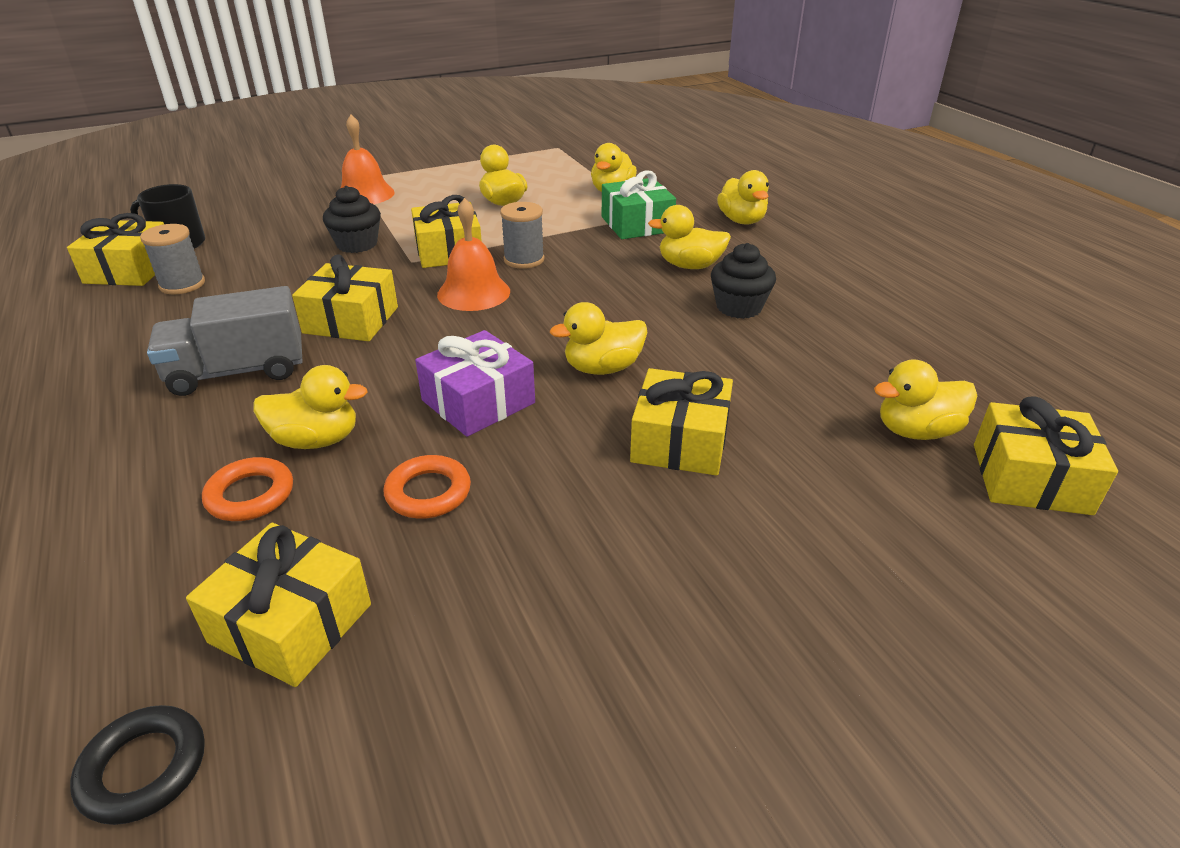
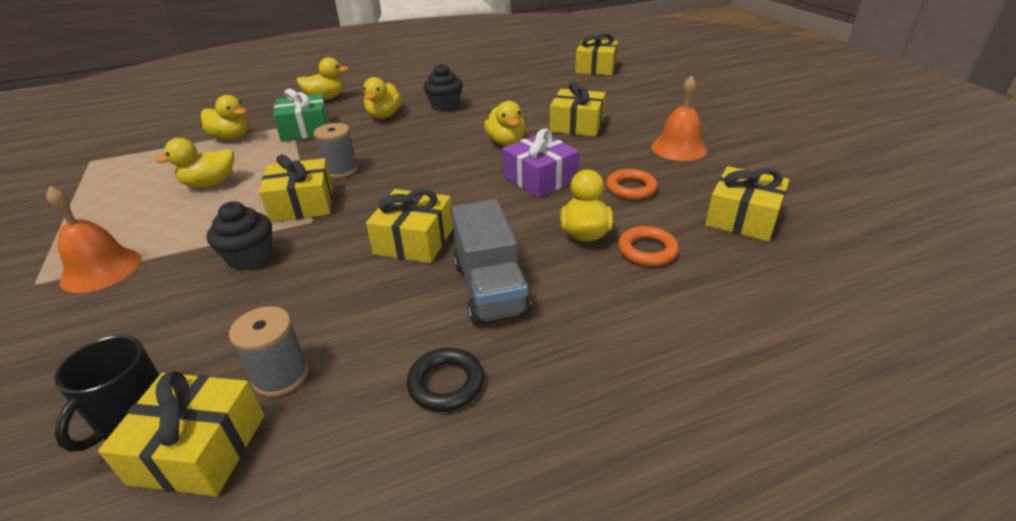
camera: 85 degrees left, 0 degrees up
(143, 768) = (846, 244): black ring -> black ring (446, 383)
(473, 293) = (388, 188): orange bell -> orange bell (679, 148)
(916, 431) = (566, 81): yellow duck -> none

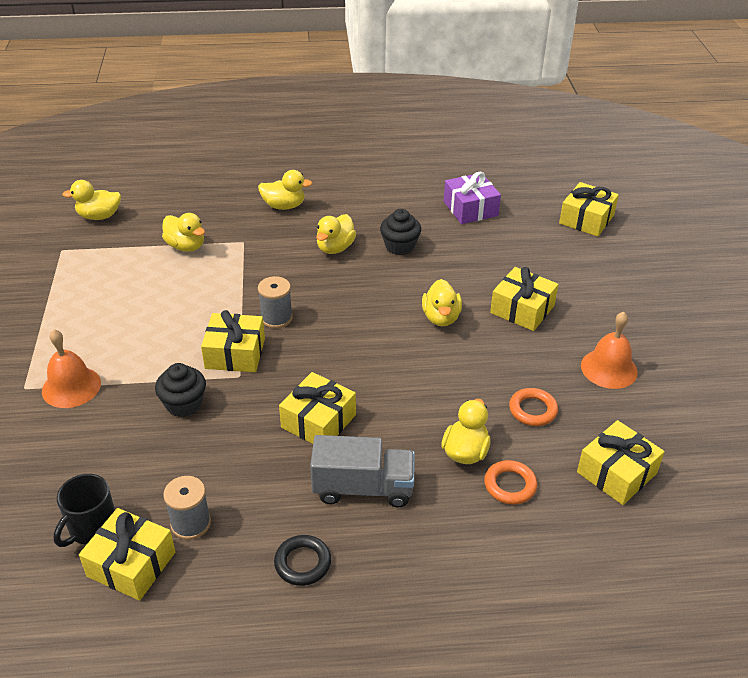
camera: 15 degrees right, 5 degrees up
(210, 184) = (161, 307): yellow duck -> yellow duck (99, 216)
(305, 129) = (255, 251): green gift -> none
(490, 288) = (363, 488): grey truck -> grey truck turned 90 degrees counterclockwise
(540, 178) = (454, 375): purple gift -> purple gift (470, 208)

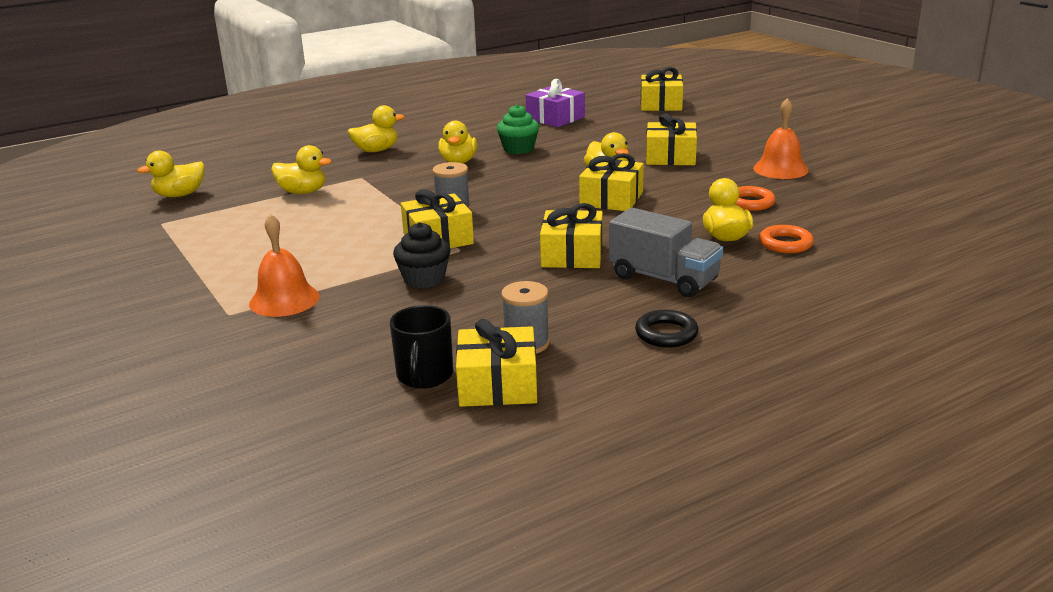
camera: 25 degrees left, 15 degrees down
(363, 488) = (663, 279): grey truck -> grey truck turned 60 degrees clockwise
(400, 246) = (518, 149): black cupcake -> green cupcake
(616, 473) = (858, 216): yellow gift -> yellow gift (611, 199)

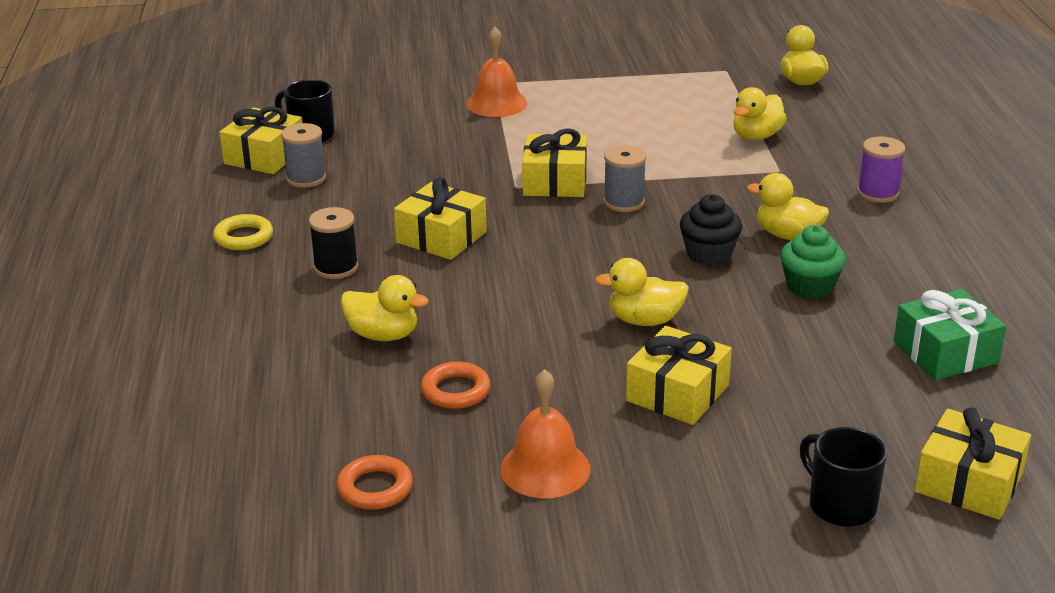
camera: 115 degrees right, 5 degrees up
(376, 150) = (878, 193): yellow duck -> purple spool
(424, 279) = (471, 160): black cupcake -> black cupcake (709, 254)
(555, 118) = (945, 352): purple gift -> green gift
(611, 199) = (564, 300): yellow gift -> none
(663, 279) = (336, 267): grey truck -> black spool
(666, 334) = (243, 237): black ring -> yellow ring
(712, 119) = (840, 505): none -> black mug
(785, 244) = (324, 366): orange ring -> orange ring (375, 488)

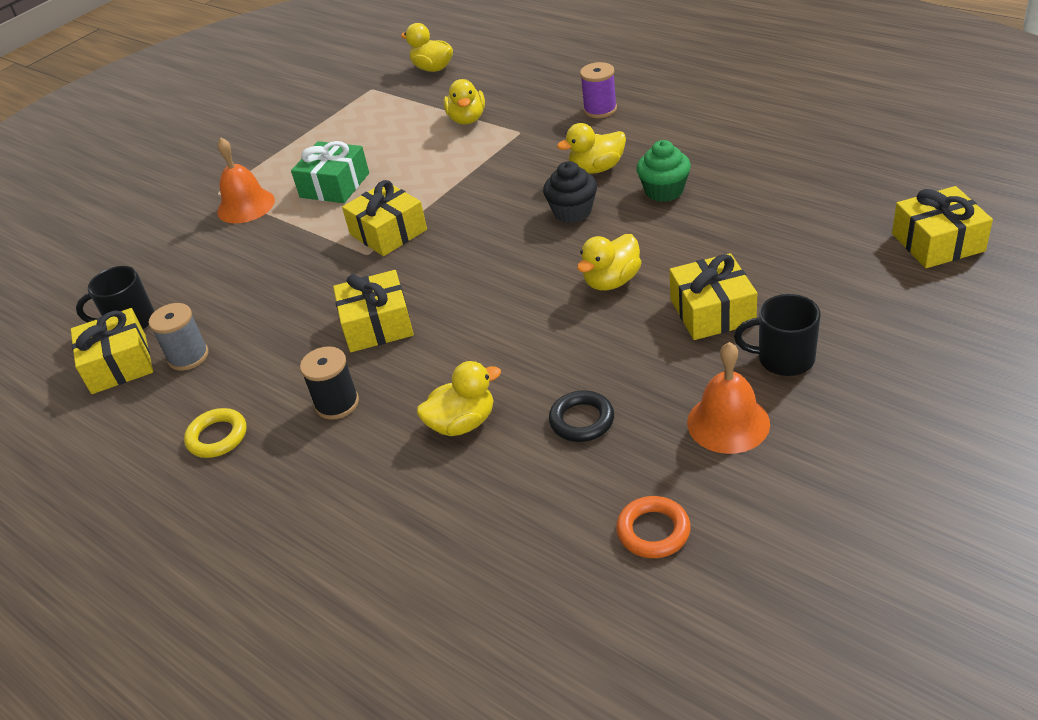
camera: 40 degrees left, 10 degrees up
(456, 391) = (582, 420): orange ring -> black ring
(624, 202) = (460, 215): grey spool -> none
(840, 505) = (908, 306): black mug -> black mug (783, 359)
(945, 352) = (799, 178): green gift -> green gift (335, 185)

